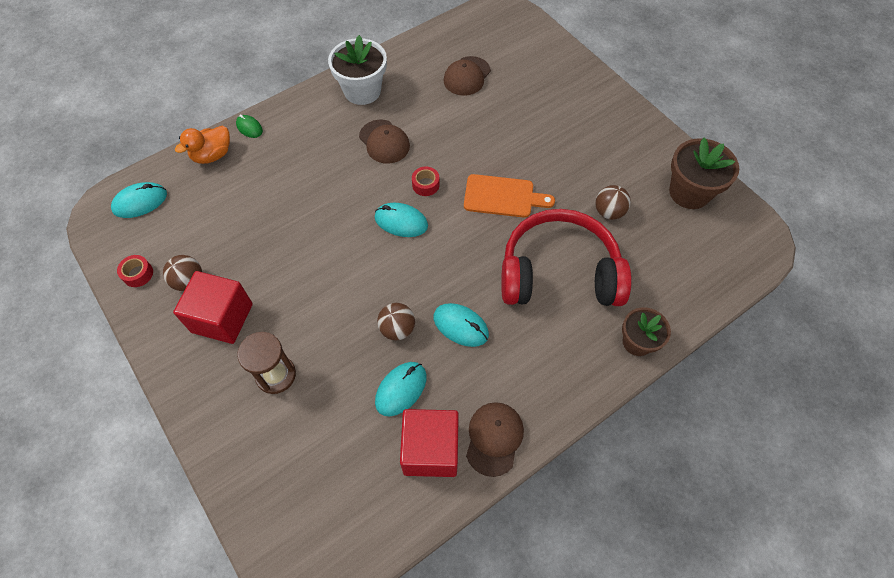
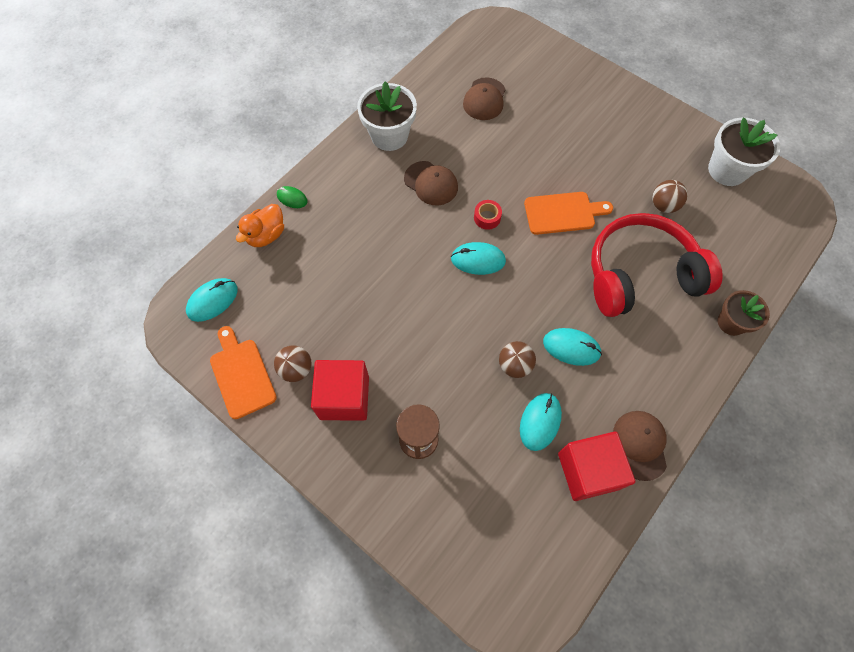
camera: 15 degrees left, 5 degrees up
(138, 274) = (241, 374): red tape -> orange cutting board
(689, 192) = (727, 170): brown flower pot -> white flower pot

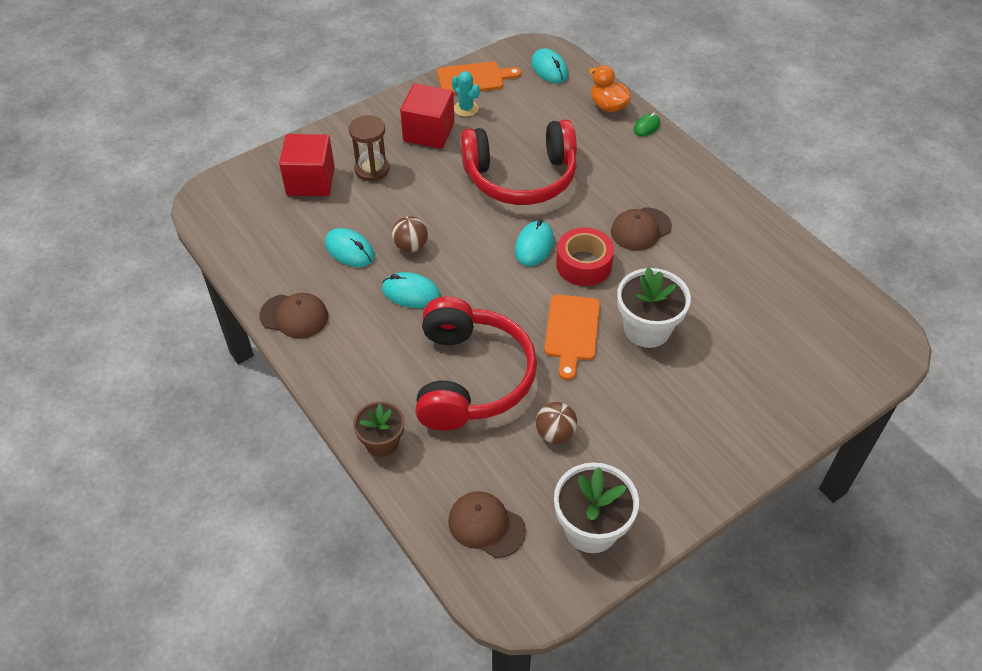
camera: 105 degrees right, 15 degrees down
(296, 369) = (466, 108): brown ball -> turquoise cactus
(389, 136) = (713, 208): white flower pot -> white flower pot (647, 329)
(391, 290) = (521, 177): none -> red headphones
(484, 99) = (756, 302): brown cap -> brown cap (486, 525)
(487, 218) = (584, 264): red tape -> red tape, size x1.84
(571, 347) = (411, 293): turquoise mouse -> turquoise mouse turned 75 degrees clockwise
(588, 471) = (291, 271): red cube -> red cube (310, 181)

